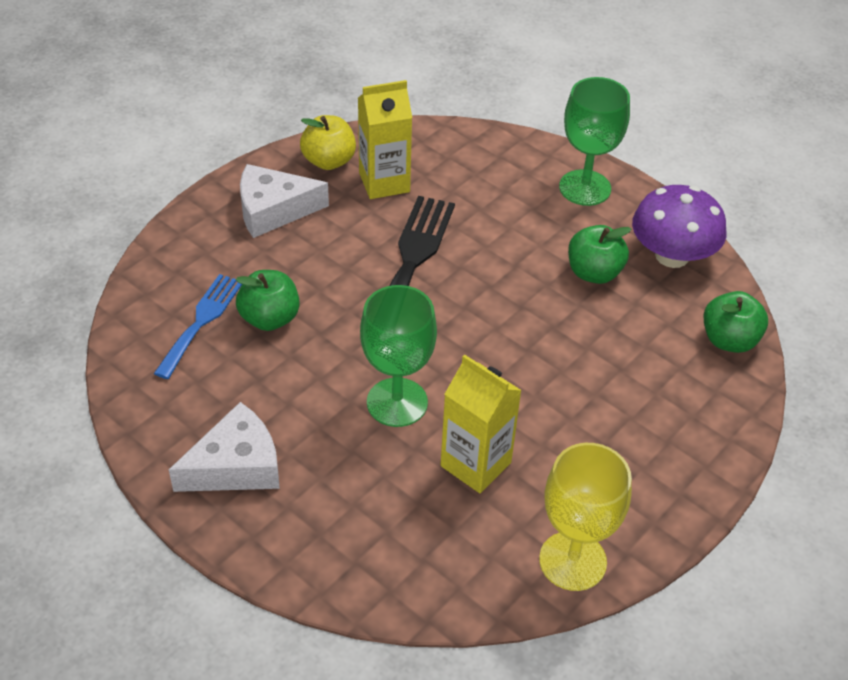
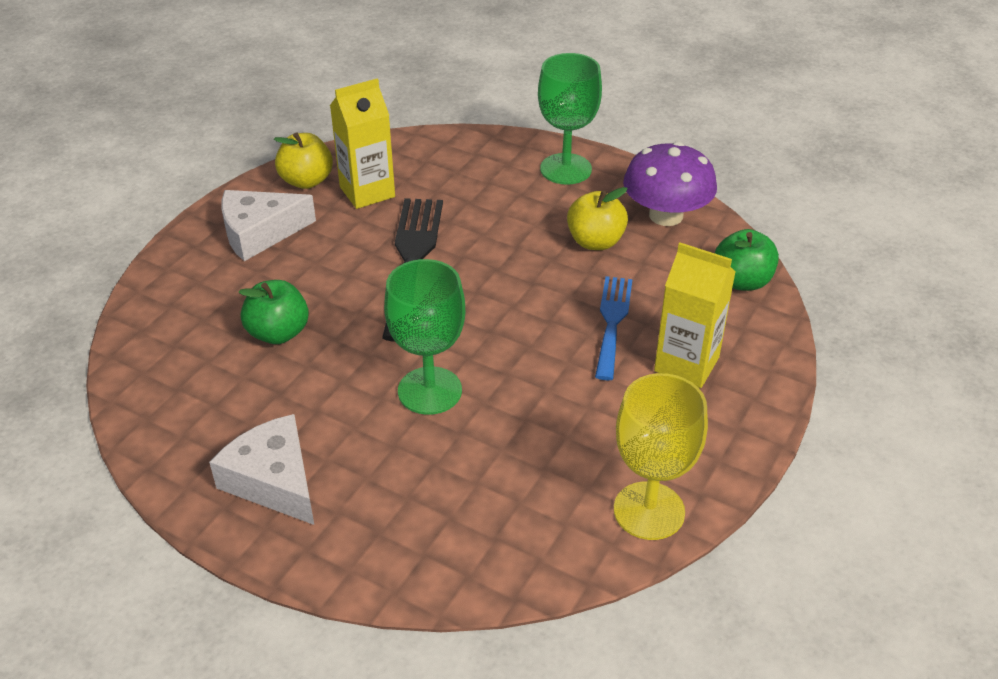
camera: 10 degrees left, 5 degrees down
(201, 321) = (206, 347): blue fork -> blue fork (612, 322)
(236, 465) = (274, 480): white cheese -> white cheese turned 90 degrees counterclockwise
(475, 464) = (525, 435): yellow carton -> yellow carton (686, 364)
(594, 273) = (595, 242): green apple -> yellow apple

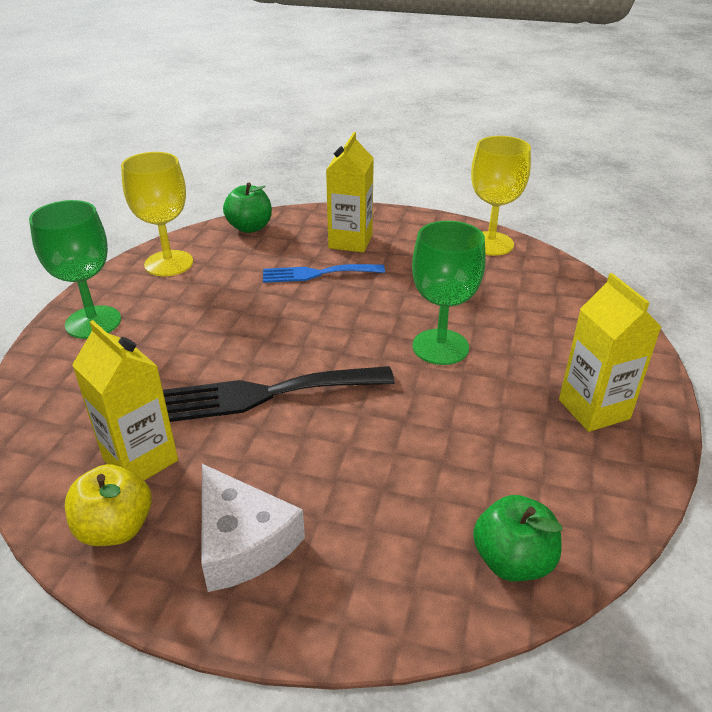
camera: 105 degrees left, 5 degrees down
(274, 480) = (594, 409): white cheese -> yellow carton
(278, 333) = (416, 463): green apple -> green apple (512, 561)
(595, 242) = (213, 292): yellow apple -> none
(666, 215) = (169, 263): purple mushroom -> yellow goblet

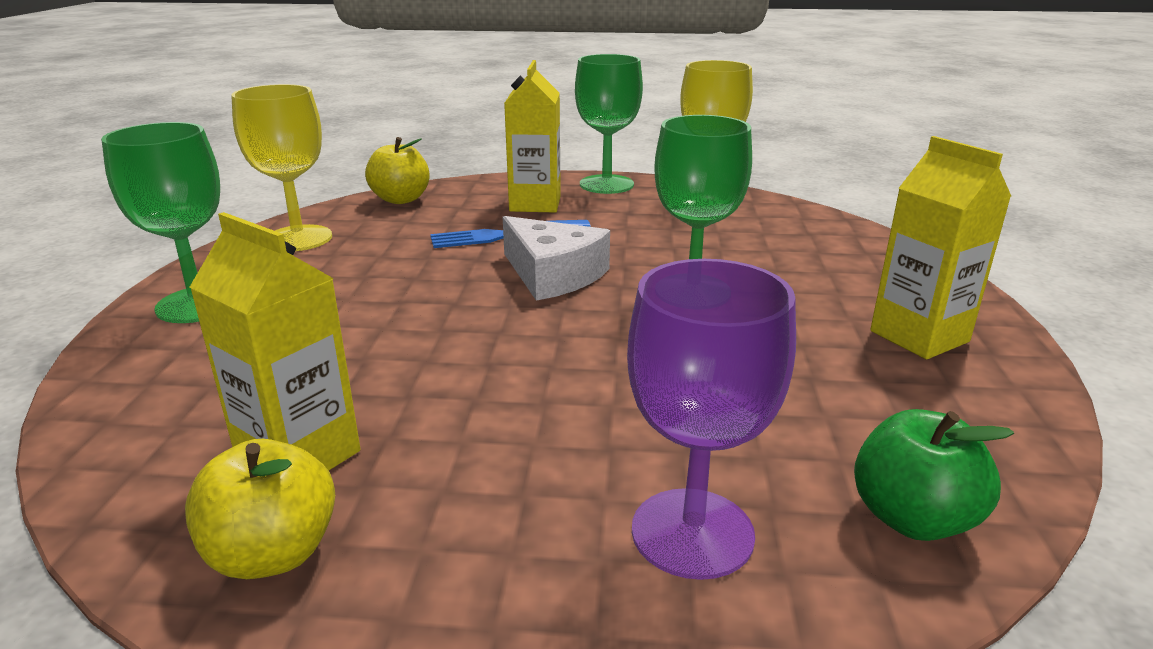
camera: 10 degrees left, 10 degrees down
(242, 541) = (492, 545): white cheese -> white cheese (553, 275)
(250, 227) = (401, 199): green apple -> yellow apple
(265, 394) = (472, 361): black fork -> none
(366, 551) = (692, 533): none -> purple goblet
(413, 224) = (606, 184): none -> green goblet

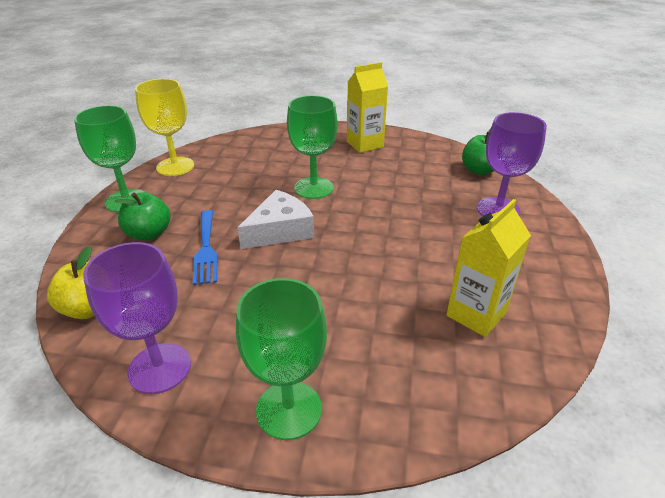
camera: 85 degrees left, 10 degrees up
(273, 553) = (542, 311): yellow apple -> none
(298, 238) = (159, 368): yellow goblet -> purple goblet
(535, 204) = (149, 234): yellow carton -> green apple

